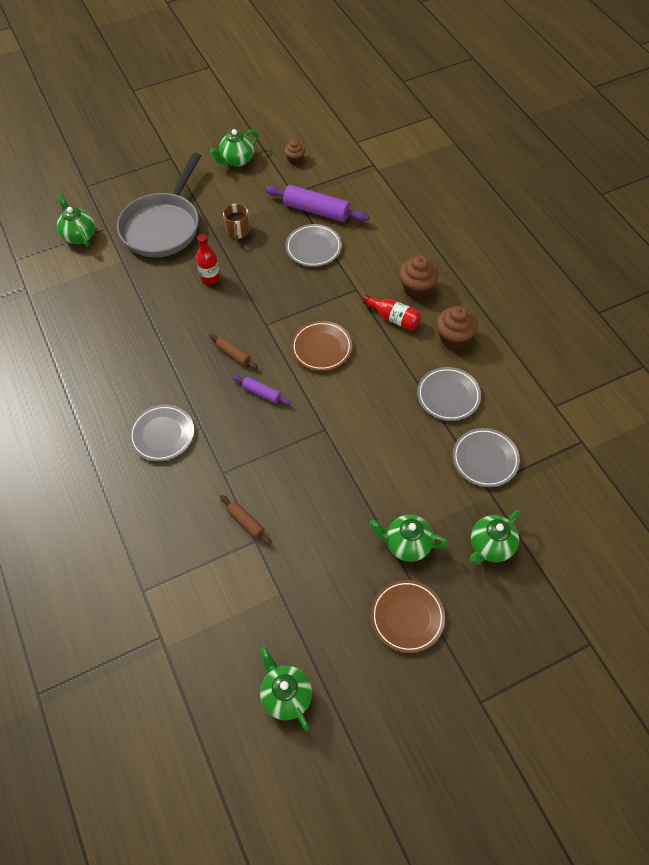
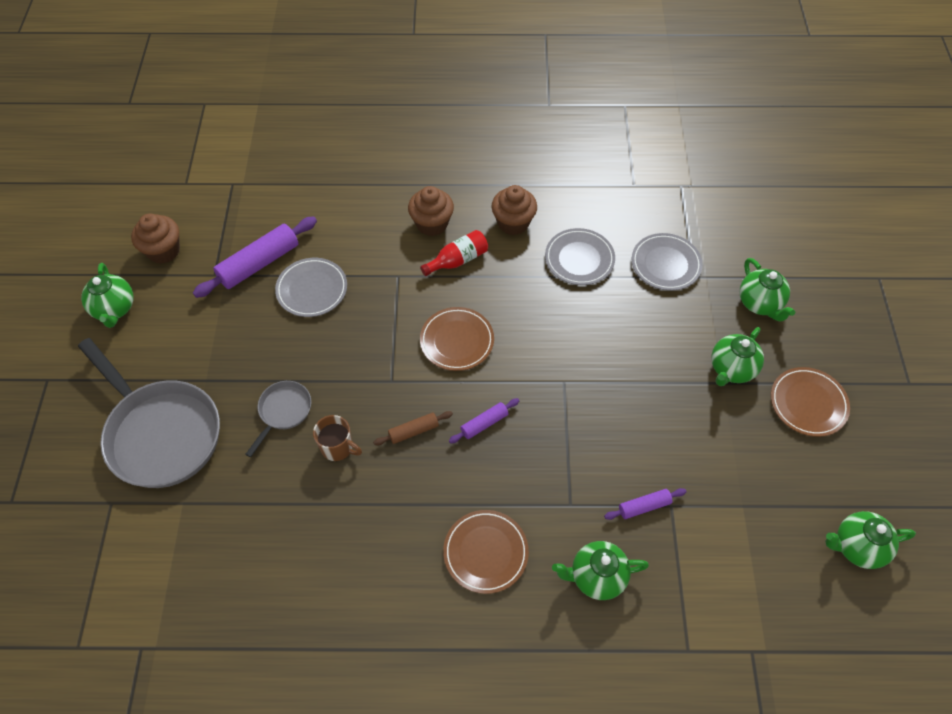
camera: 65 degrees left, 0 degrees up
(79, 236) = (98, 543): green teapot -> green teapot (596, 577)
(162, 434) = (485, 552): grey plate -> brown plate
(210, 278) = (283, 411): red bottle -> grey pan
(238, 232) = (232, 354): brown mug -> brown mug (338, 447)
(246, 522) = (644, 506): brown rolling pin -> purple rolling pin
(295, 160) = (163, 251): brown cupcake -> brown cupcake, size x1.67

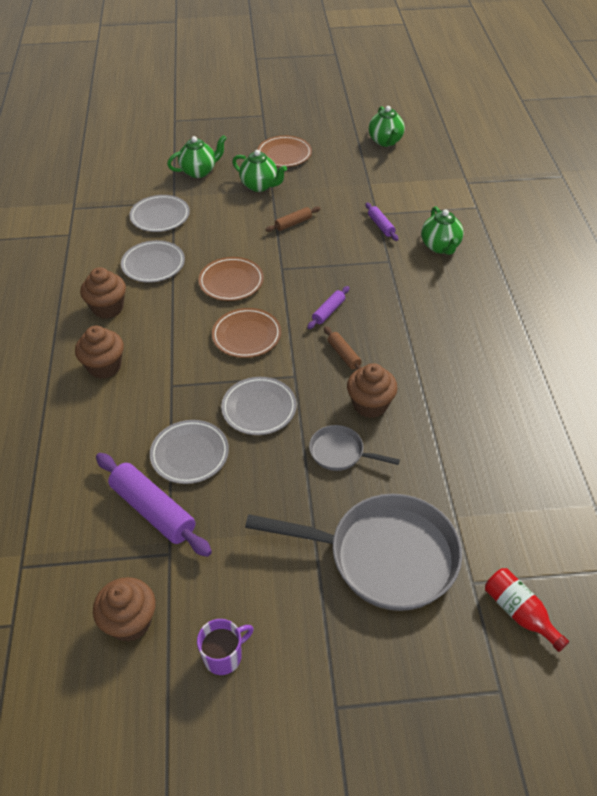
camera: 95 degrees left, 10 degrees down
(114, 309) = (224, 656): green teapot -> purple mug
(161, 433) = (384, 556): grey pan -> grey pan turned 60 degrees clockwise
(338, 447) = (370, 405): brown mug -> brown cupcake
(354, 346) = (259, 408): none -> grey plate
(457, 260) = (152, 343): red bottle -> red bottle (519, 613)
(484, 424) = (328, 311): purple rolling pin -> purple rolling pin turned 75 degrees clockwise
(485, 552) = (440, 303): brown plate -> brown plate (231, 282)
(650, 401) = (293, 223): none -> brown rolling pin

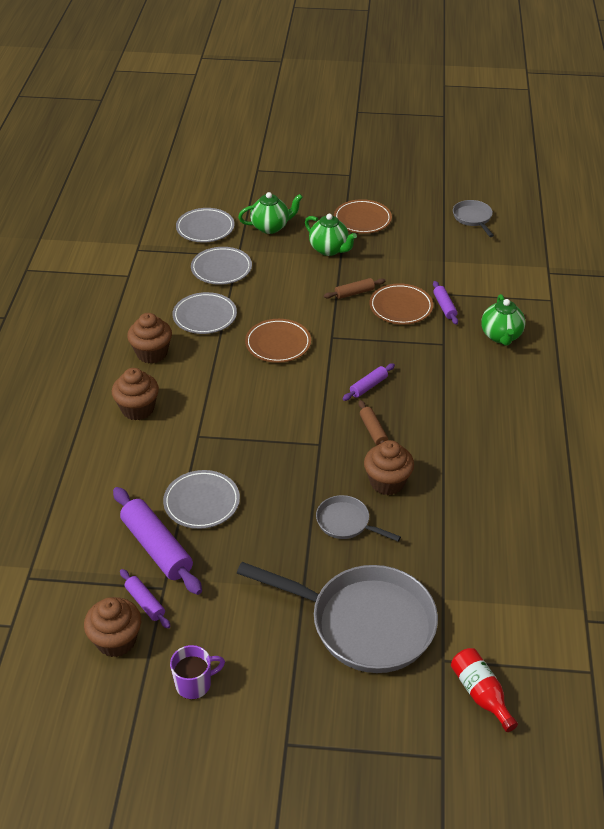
camera: 10 degrees right, 5 degrees down
(152, 573) = (145, 603): none -> purple rolling pin
(246, 335) = (281, 398): brown plate -> brown plate (401, 307)
(259, 408) = (277, 470): grey plate -> grey plate (205, 228)
(385, 141) = (473, 218): green teapot -> grey pan

